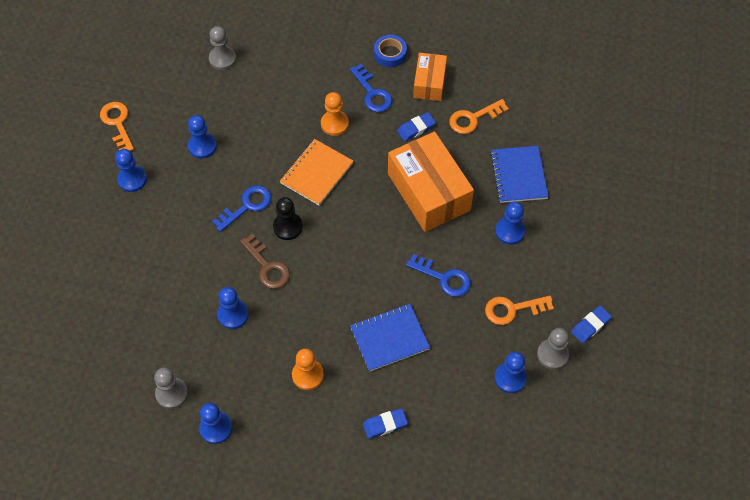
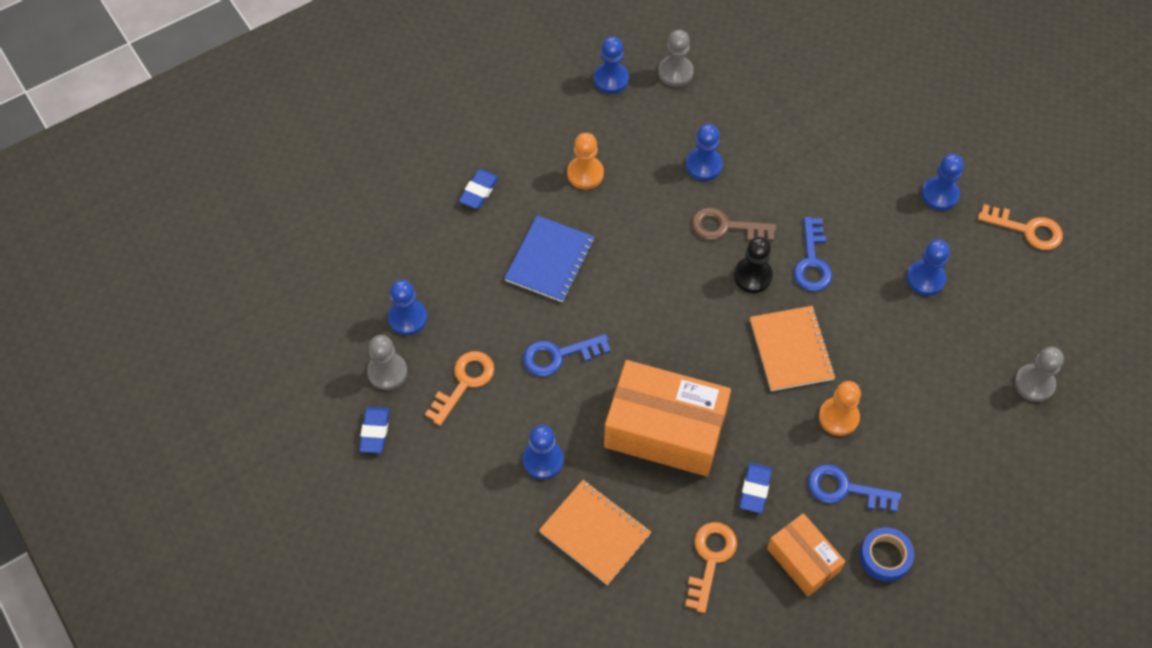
camera: 135 degrees right, 0 degrees up
(518, 175) = (595, 533): blue notebook -> orange notebook

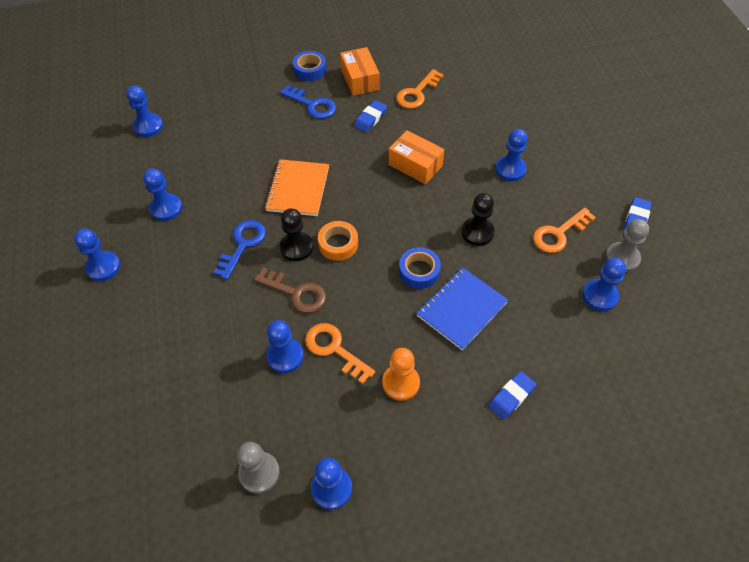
camera: 160 degrees left, 5 degrees down
(559, 355) = (477, 232): blue key -> black pawn
(595, 533) = (486, 122): orange notebook -> none
(608, 289) = (419, 271): none -> blue tape
(665, 429) = (415, 165): orange box -> orange box, size x0.56
(709, 294) = (338, 244): none -> orange tape
(838, 417) = (291, 141): orange pawn -> none
(1027, 229) = (62, 220): orange key -> orange key (334, 349)
(1034, 384) = (148, 126): grey pawn -> blue pawn

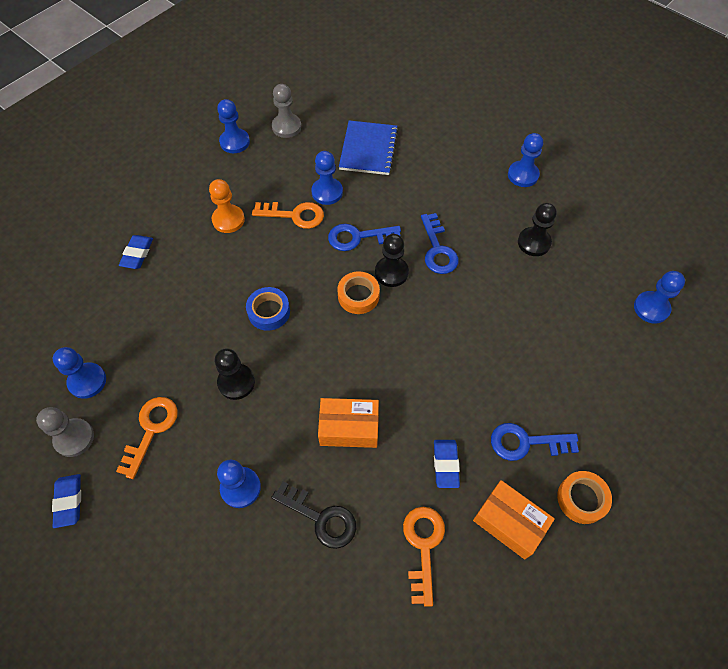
camera: 145 degrees right, 5 degrees up
(166, 208) = (534, 242): blue pawn -> black pawn
(296, 293) = (358, 237): brown key -> blue key
(298, 189) = (441, 327): orange notebook -> none
(310, 70) = (581, 499): blue tape -> orange tape
(461, 309) = (211, 299): blue notebook -> blue notebook (368, 149)
(468, 131) = (320, 518): none -> black key

